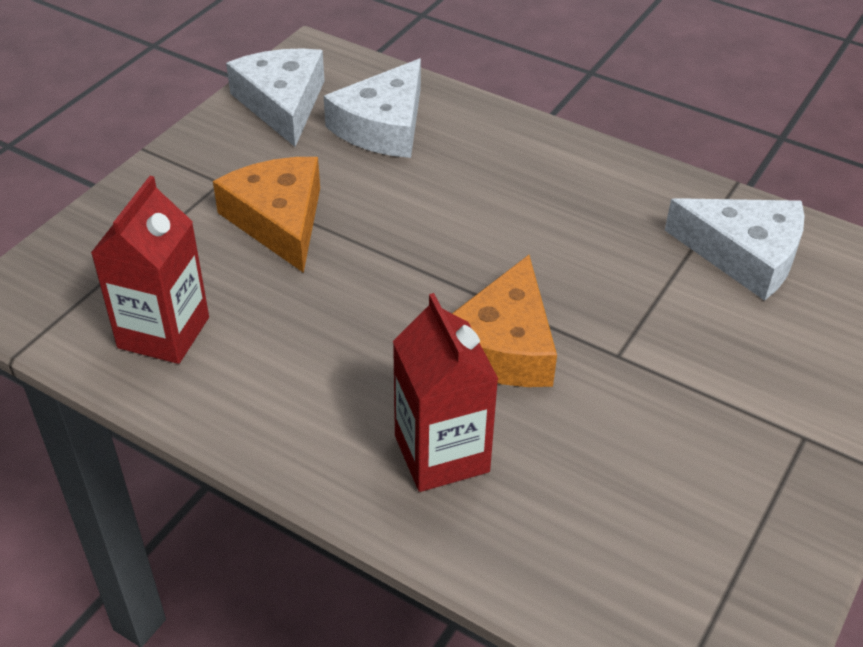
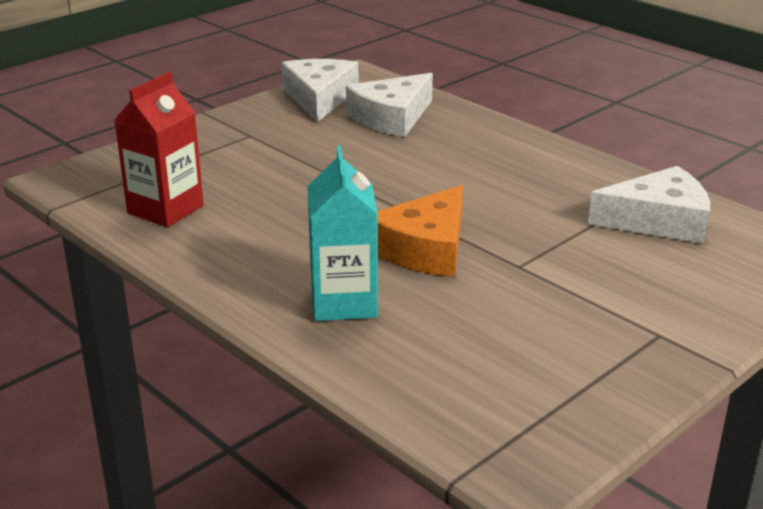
camera: 15 degrees right, 15 degrees down
(278, 220) = (283, 160): orange cheese -> none
(441, 454) = (343, 302): red carton -> turquoise carton
(744, 255) = (658, 221): white cheese -> white cheese turned 45 degrees counterclockwise

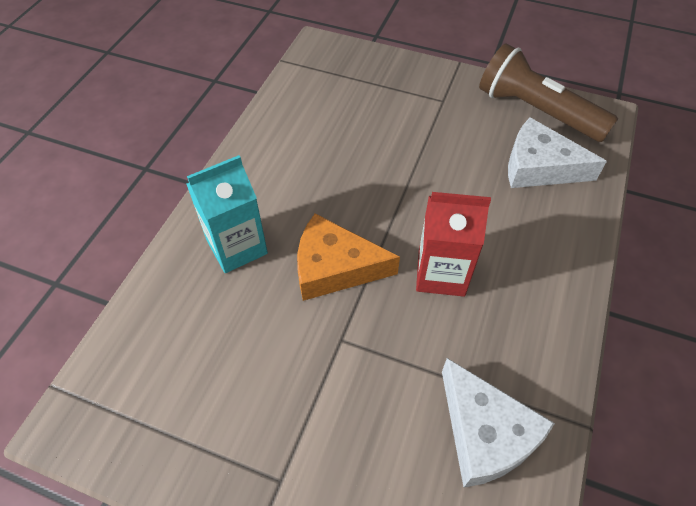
camera: 65 degrees right, 25 degrees up
(165, 209) = (309, 107): red carton -> red carton (441, 273)
(319, 98) = (536, 111): white cheese -> brown flashlight

